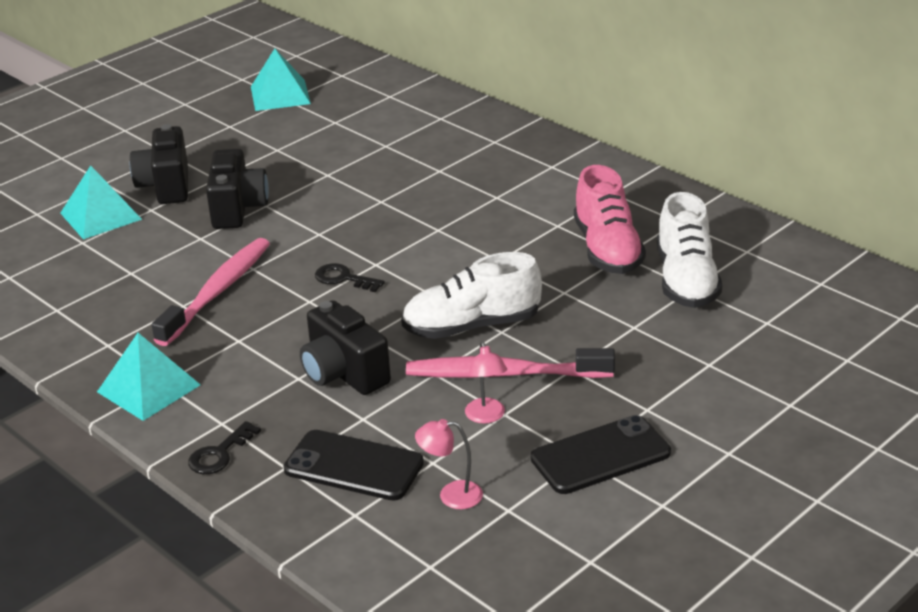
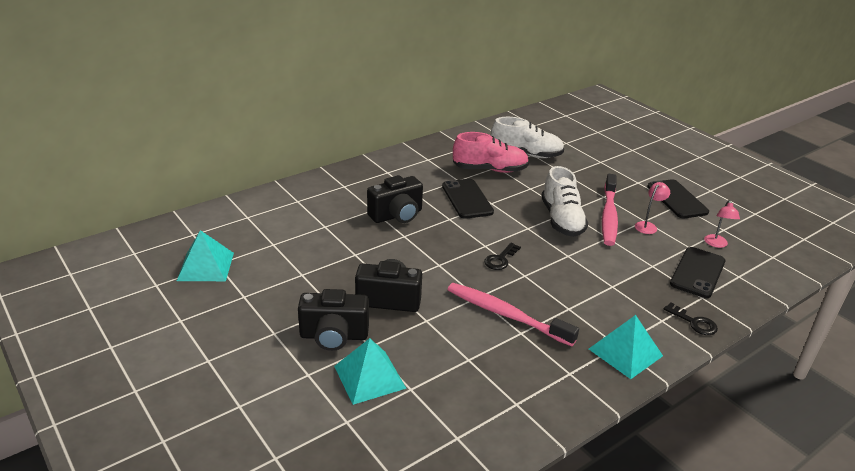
camera: 85 degrees left, 0 degrees up
(343, 373) = (608, 268): black camera -> black camera (397, 215)
(487, 417) = (648, 226): pink lamp -> pink lamp turned 45 degrees counterclockwise
(500, 238) = (467, 199): none -> black phone

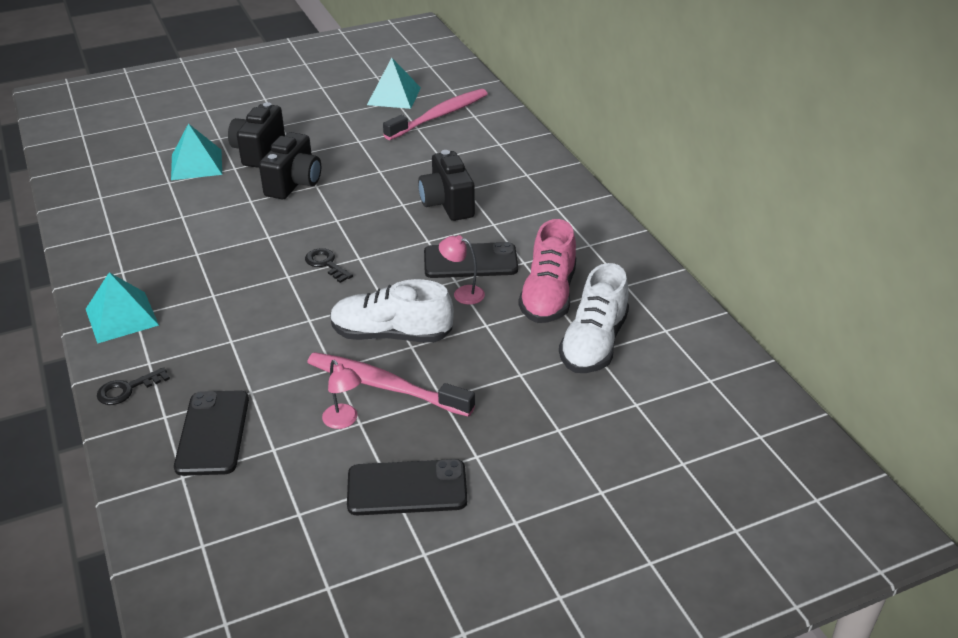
camera: 105 degrees right, 5 degrees up
(506, 315) = (228, 249): pink toothbrush -> pink toothbrush (439, 116)
(697, 273) = (212, 433): black phone -> black phone turned 45 degrees clockwise
(716, 244) = (265, 485): pink lamp -> pink lamp (462, 293)

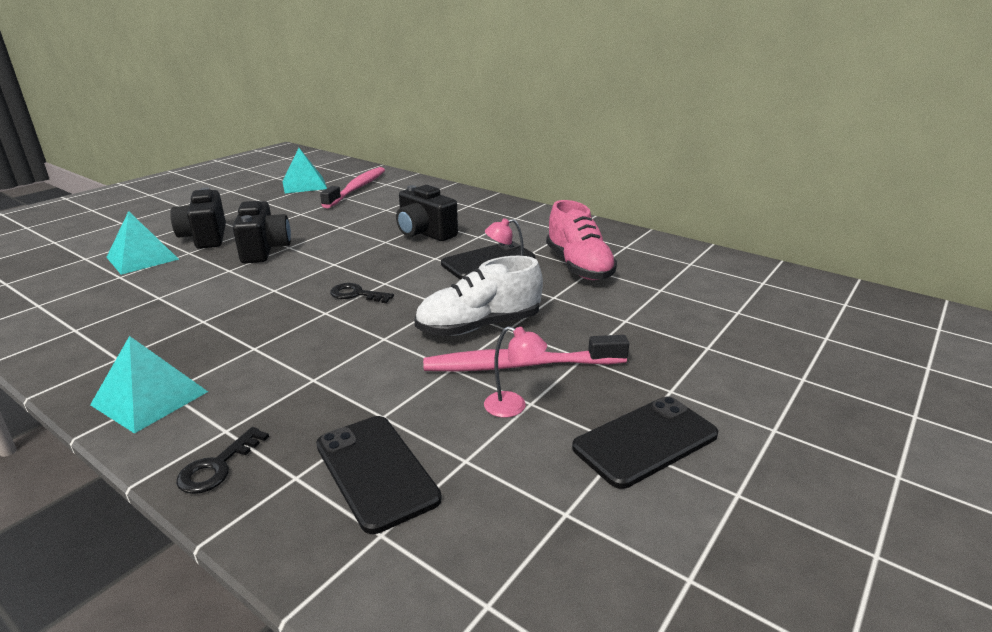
camera: 30 degrees left, 10 degrees down
(594, 343) = (653, 285): white shoe -> none

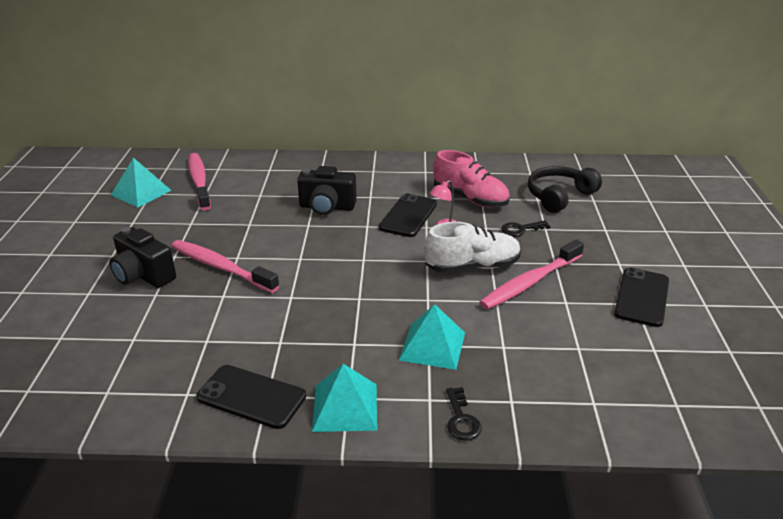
camera: 35 degrees left, 5 degrees up
(142, 258) = (121, 316): turquoise pyramid -> turquoise pyramid (432, 346)
(264, 250) = (221, 267): black camera -> pink toothbrush
(356, 294) = (358, 276): black key -> black key (521, 229)
(376, 471) = (546, 376): black phone -> black phone (251, 397)
(479, 326) = (472, 266): white shoe -> white shoe turned 135 degrees counterclockwise
(513, 407) = (561, 308): pink lamp -> none
(694, 295) = (559, 196): none -> black headphones

